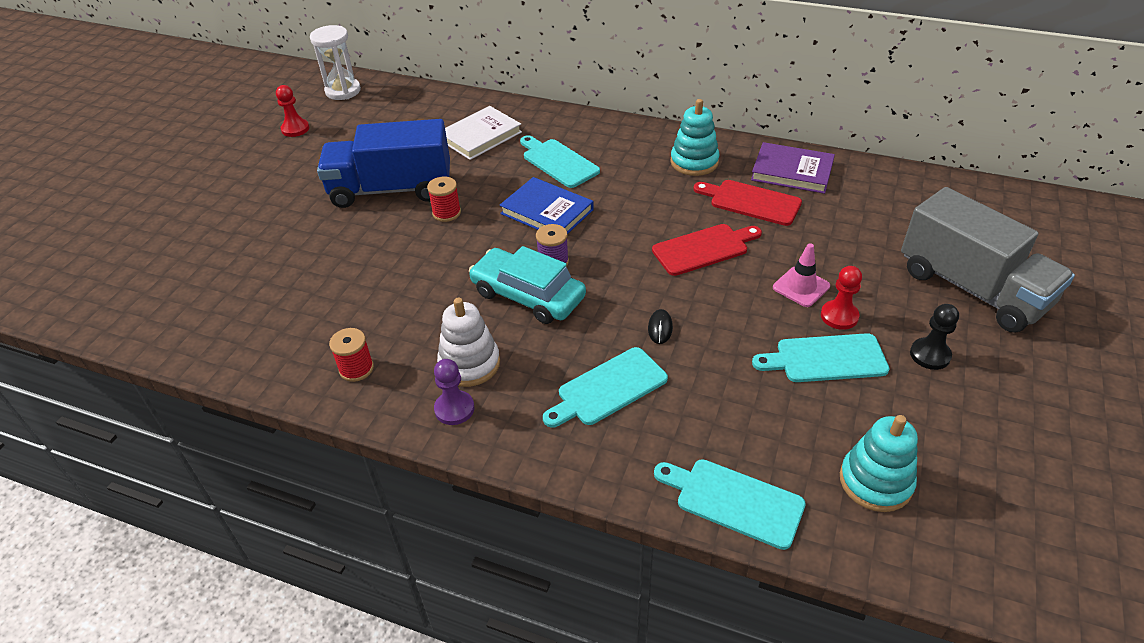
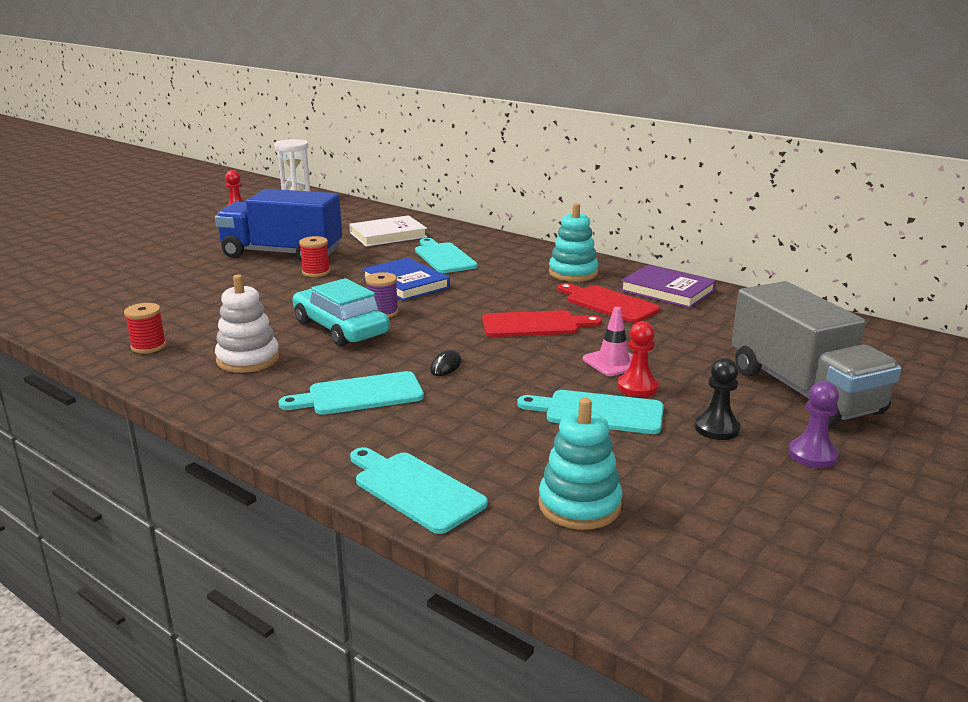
camera: 15 degrees right, 20 degrees down
(454, 409) = (207, 383): purple pawn -> purple pawn (812, 455)

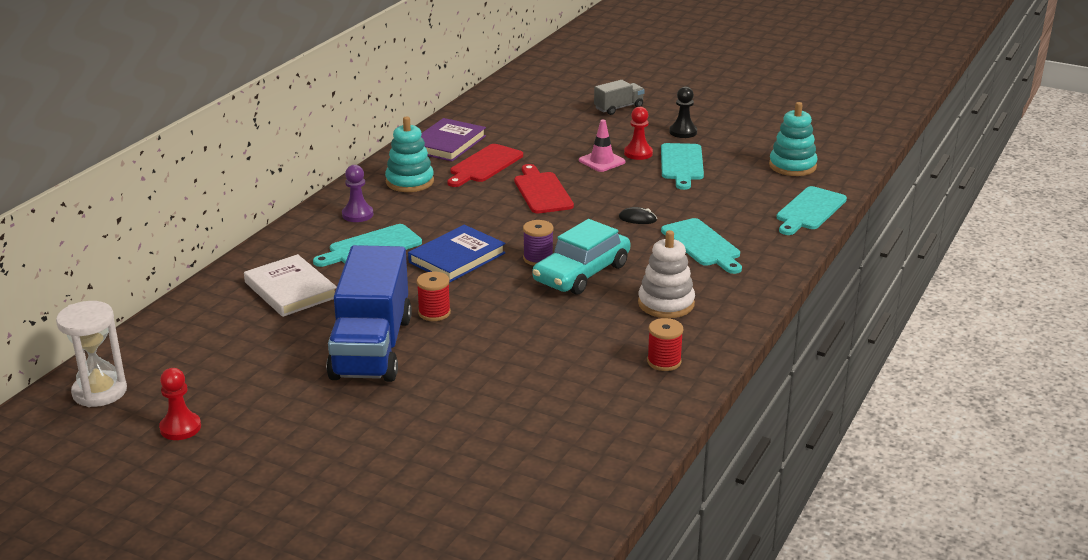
camera: 100 degrees left, 5 degrees up
(803, 391) = (618, 108): grey truck -> grey truck, size x0.46
(812, 455) = (700, 110): purple pawn -> purple pawn (357, 215)

